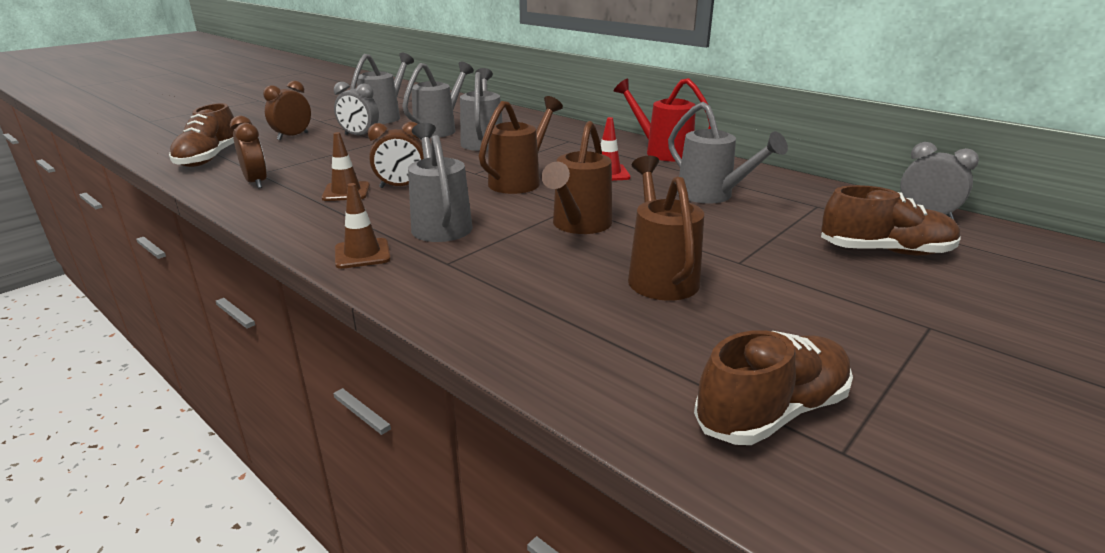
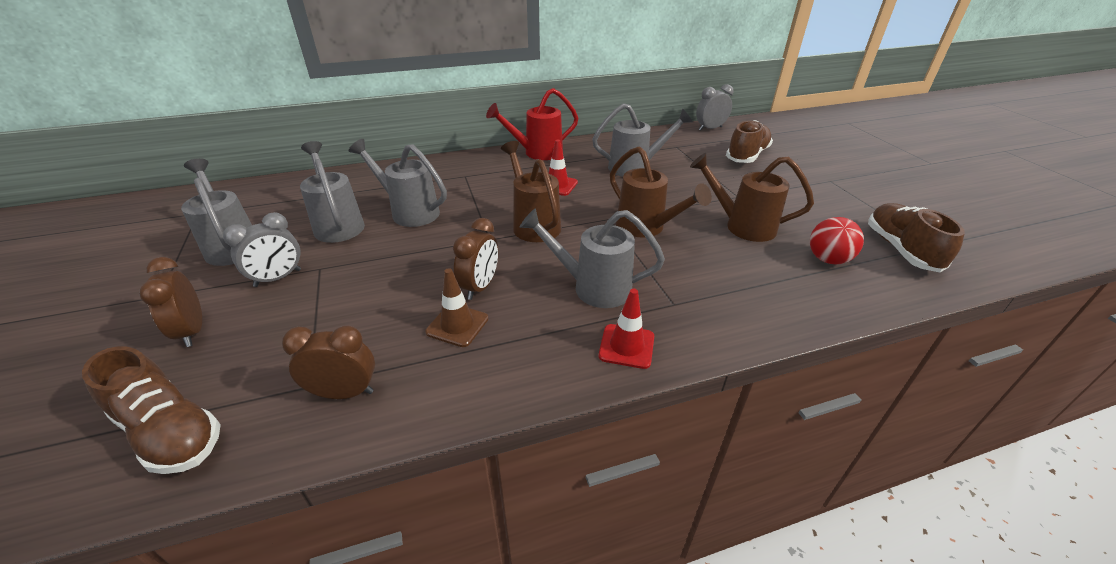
camera: 60 degrees left, 10 degrees up
(362, 254) = (626, 346): brown traffic cone -> red traffic cone
(649, 344) = (827, 259): none -> red ball

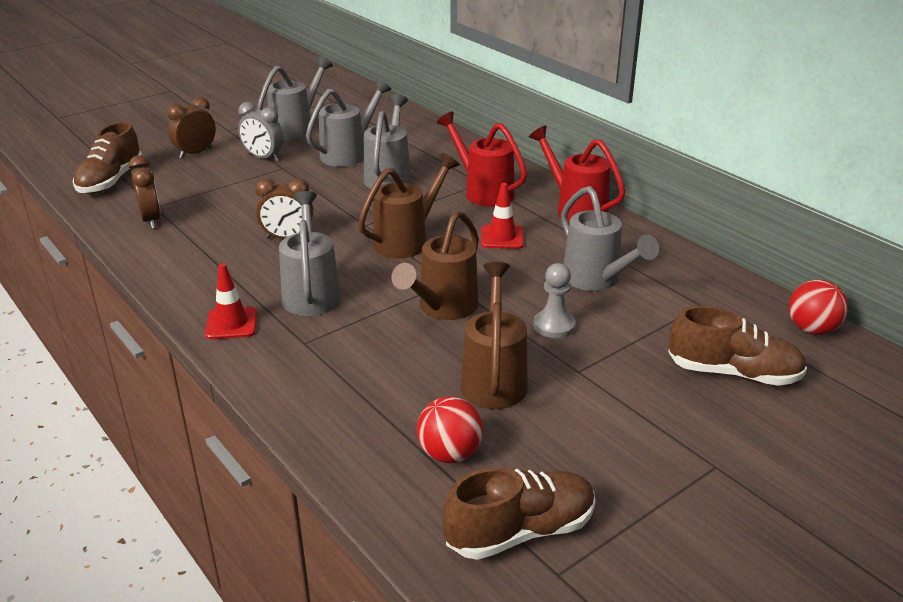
camera: 70 degrees right, 5 degrees down
(457, 325) = (233, 241): brown traffic cone -> none
(481, 178) = (484, 192): none -> red watering can
(684, 192) = (554, 326): none -> grey pawn
(710, 128) = (812, 329): grey clock -> red ball

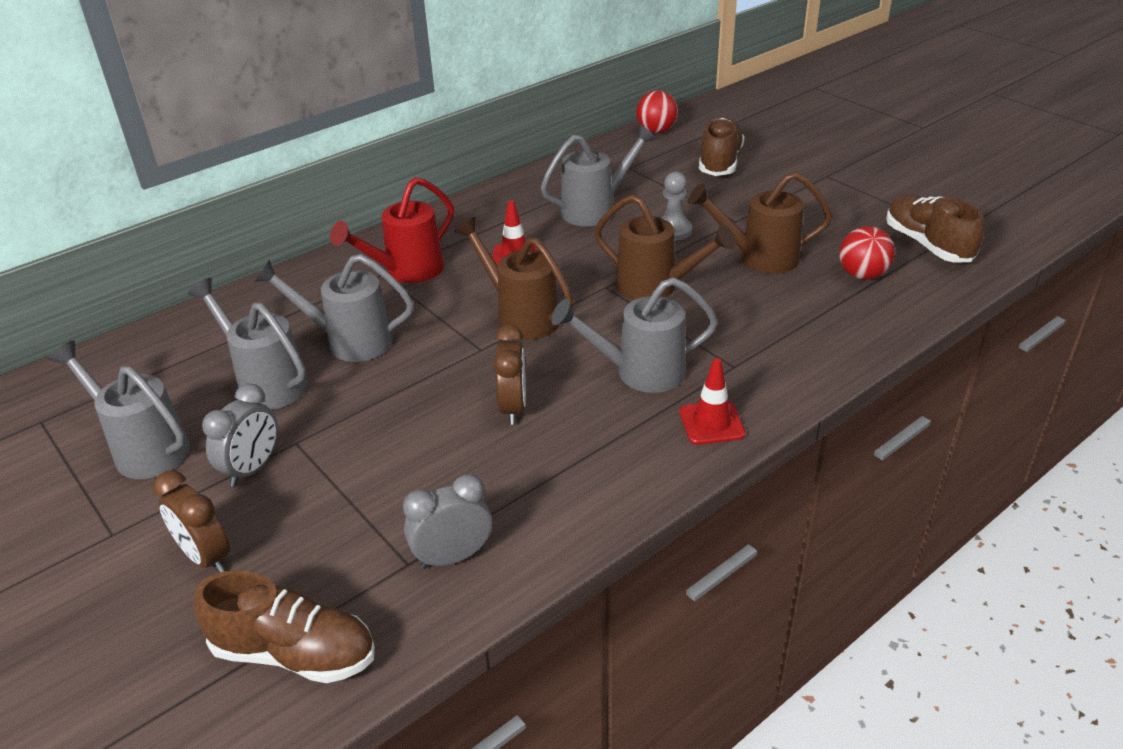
camera: 90 degrees left, 5 degrees up
(151, 220) = (453, 557): brown clock -> grey clock
(576, 209) = (456, 217): red watering can -> none

